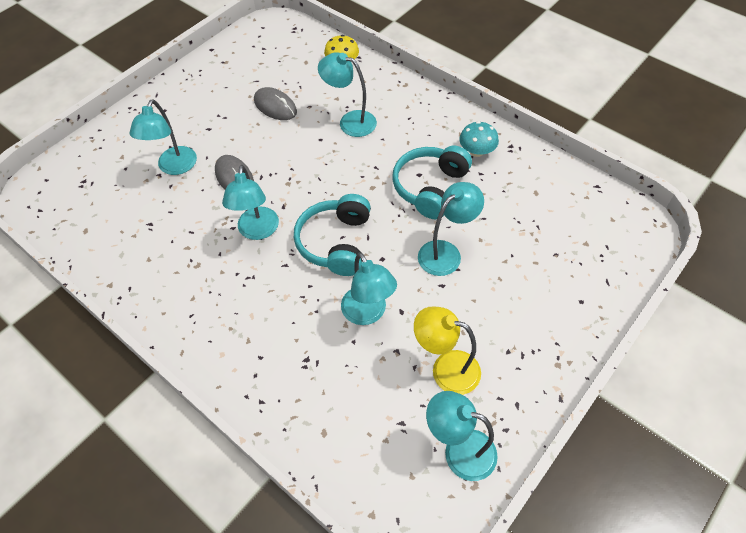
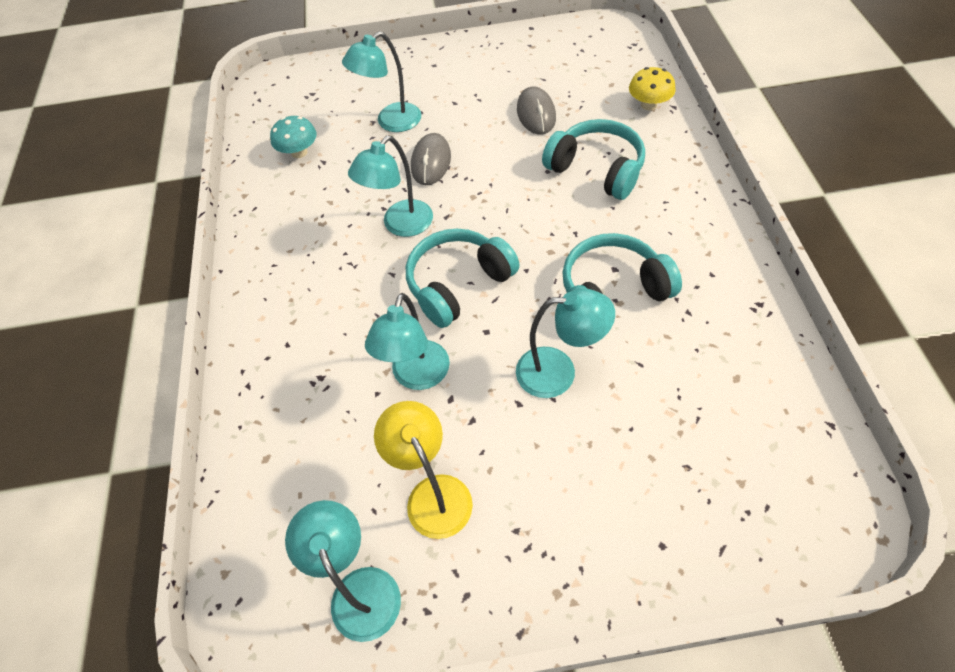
camera: 45 degrees right, 0 degrees up
(350, 121) = (596, 169): turquoise lamp -> turquoise headphones
(477, 151) = (709, 284): turquoise mushroom -> turquoise mushroom (299, 152)

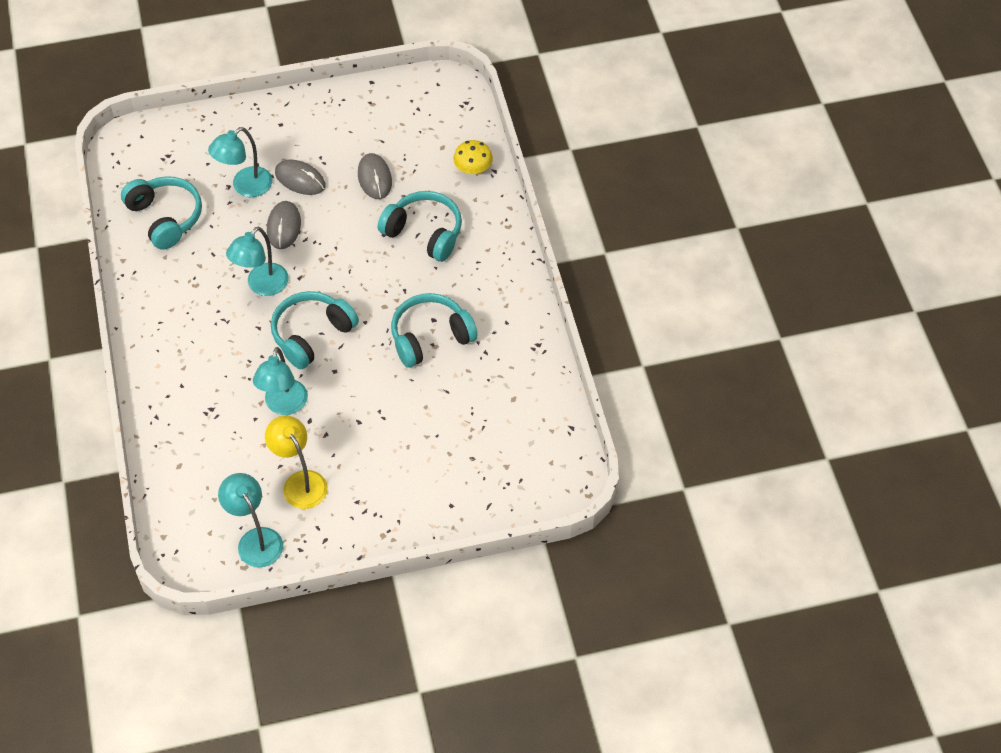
camera: 10 degrees left, 0 degrees up
(299, 152) = (165, 218): turquoise mushroom -> turquoise headphones
(452, 115) = (300, 179): none -> grey mouse
(558, 372) = (388, 398): turquoise lamp -> none

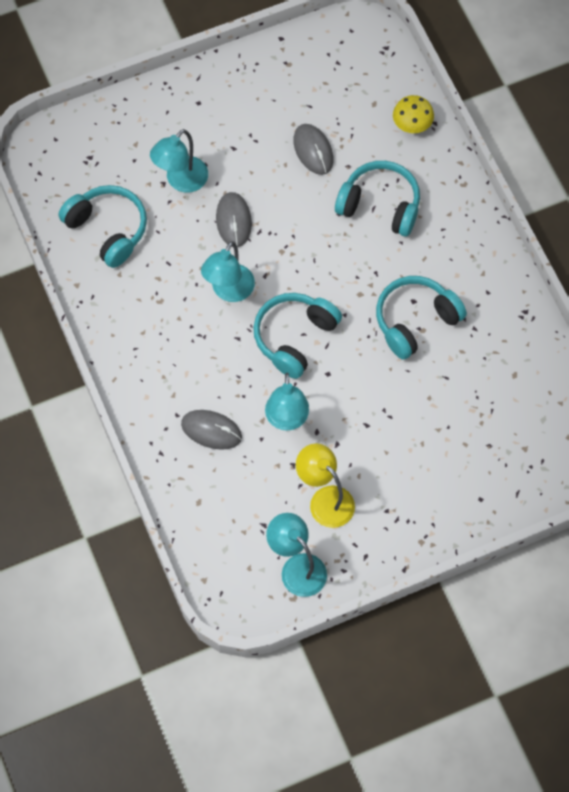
camera: 10 degrees left, 10 degrees up
(300, 179) = (236, 164): grey mouse -> grey mouse (211, 430)

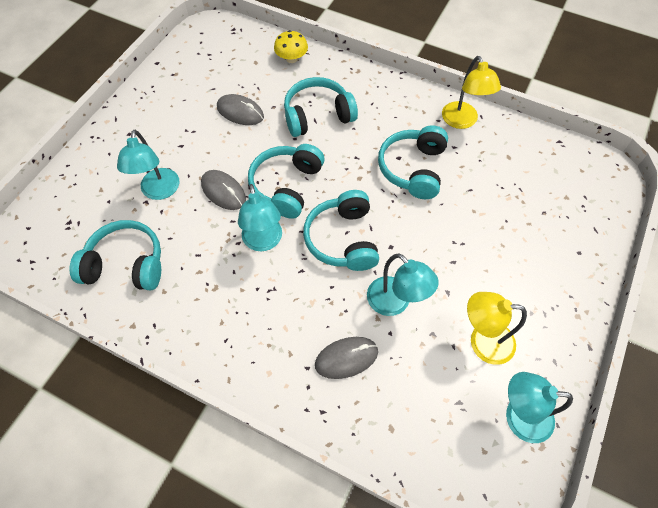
camera: 40 degrees left, 5 degrees down
(291, 255) = (287, 186): none -> turquoise headphones
(509, 310) = (462, 121): none -> yellow lamp

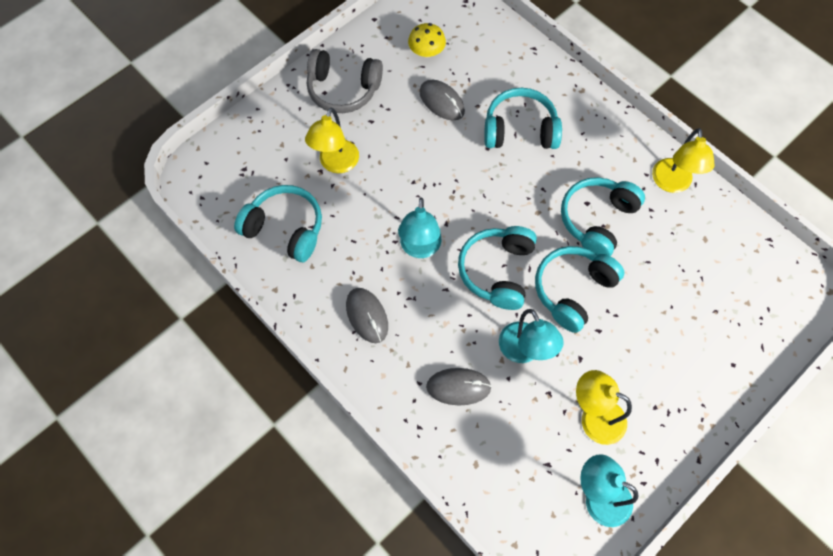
camera: 20 degrees right, 5 degrees up
(146, 126) = (343, 89): none -> grey headphones
(159, 191) = (336, 164): turquoise lamp -> yellow lamp
(223, 191) = (397, 184): grey mouse -> grey mouse (367, 316)
(287, 186) = (461, 198): turquoise headphones -> turquoise headphones (573, 290)
(291, 58) = (516, 55): yellow mushroom -> yellow mushroom (426, 52)

